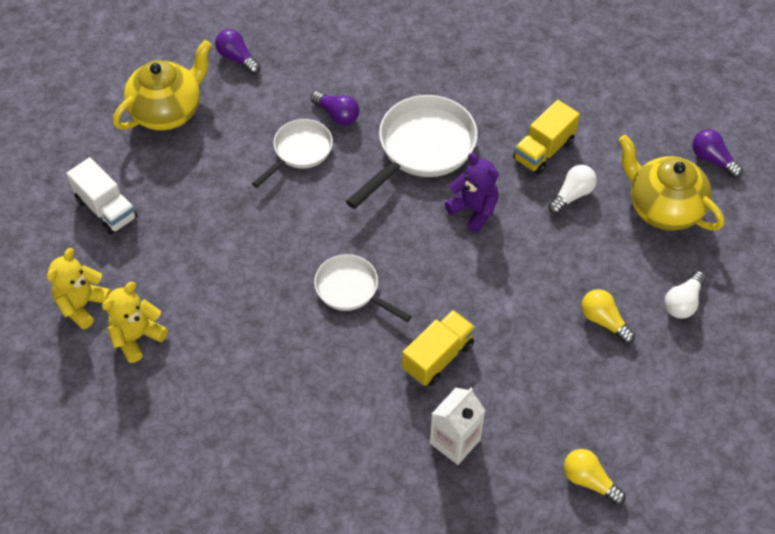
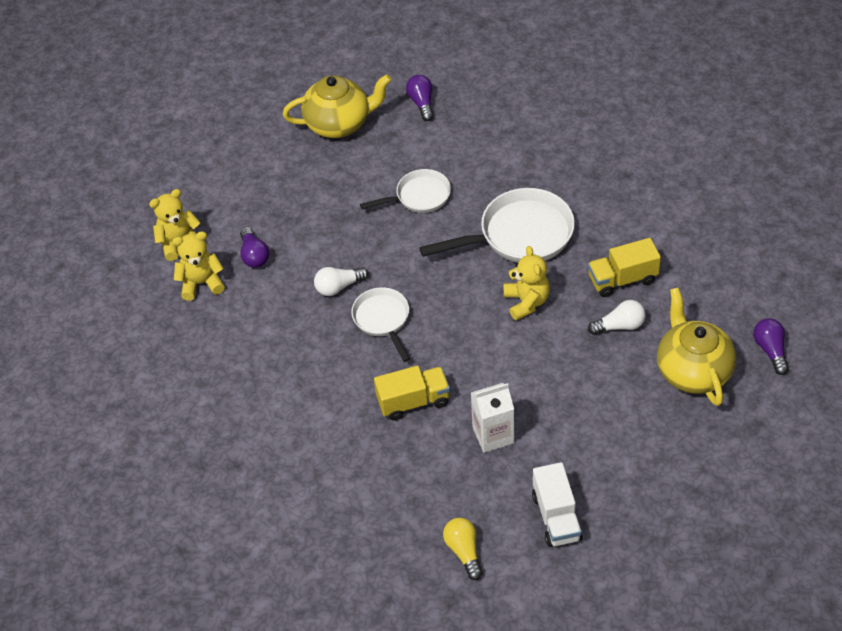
camera: 35 degrees right, 5 degrees down
(106, 209) = (243, 179): white truck -> white truck (556, 517)
(337, 115) = (469, 180): purple light bulb -> purple light bulb (254, 255)
(455, 441) = (380, 470): white carton -> white carton (493, 435)
(474, 210) = (526, 302): purple teddy bear -> yellow teddy bear
(604, 321) = (570, 437): yellow light bulb -> none
(683, 302) = (650, 454): white light bulb -> white light bulb (339, 287)

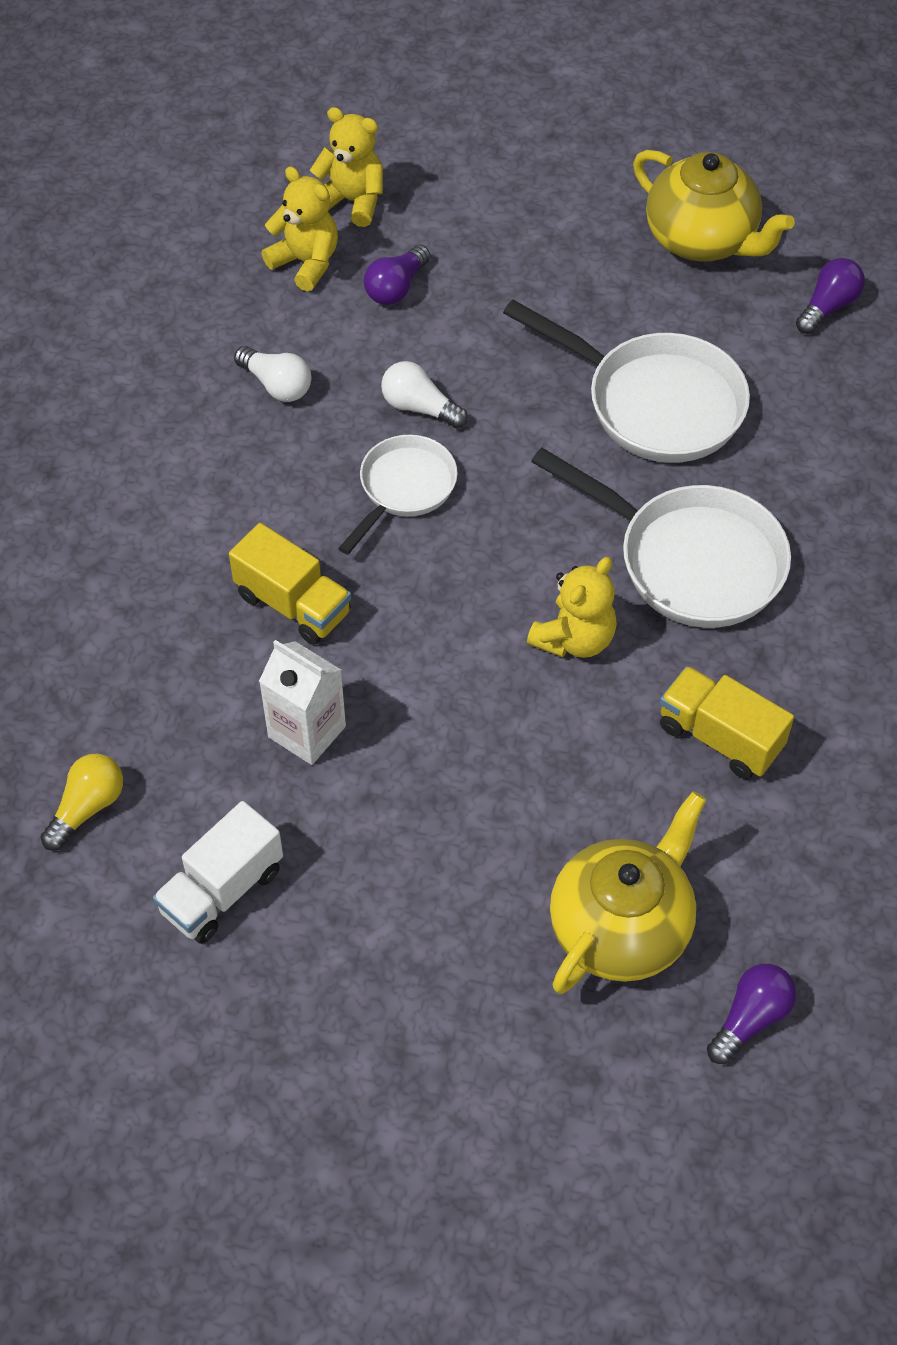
camera: 50 degrees right, 5 degrees up
(419, 197) = (654, 403): white pan -> white pan, size x1.66
(619, 326) = (628, 782): white light bulb -> white light bulb (277, 385)

